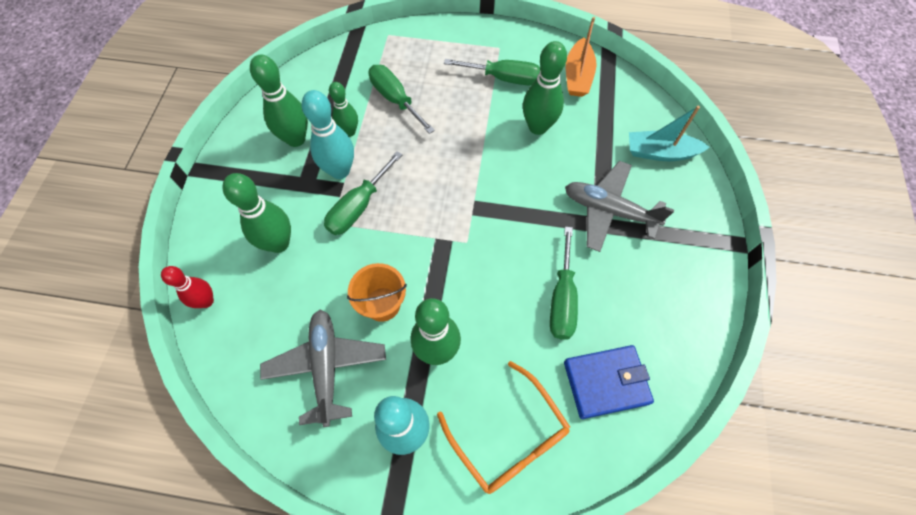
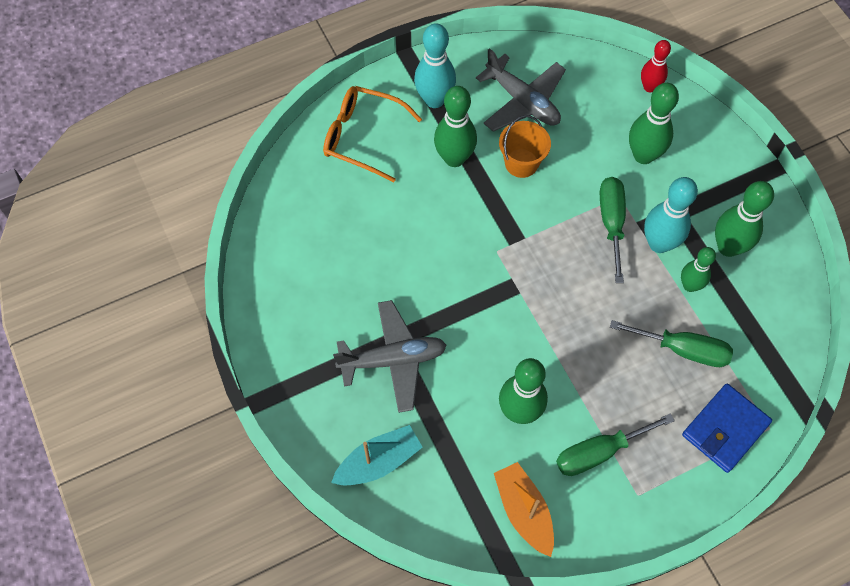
camera: 145 degrees right, 0 degrees up
(562, 299) = (385, 253): green screwdriver -> none
(606, 382) = (314, 212): blue wallet -> blue wallet (725, 429)

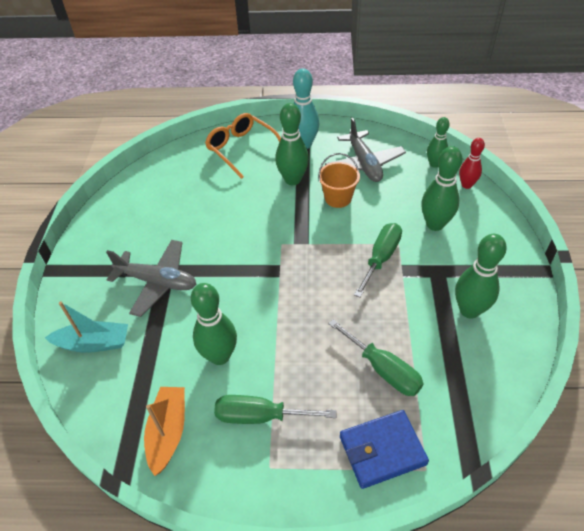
camera: 30 degrees right, 15 degrees down
(659, 243) = (411, 285): turquoise bowling pin -> none
(690, 285) = (418, 325): green bowling pin -> green bowling pin (434, 164)

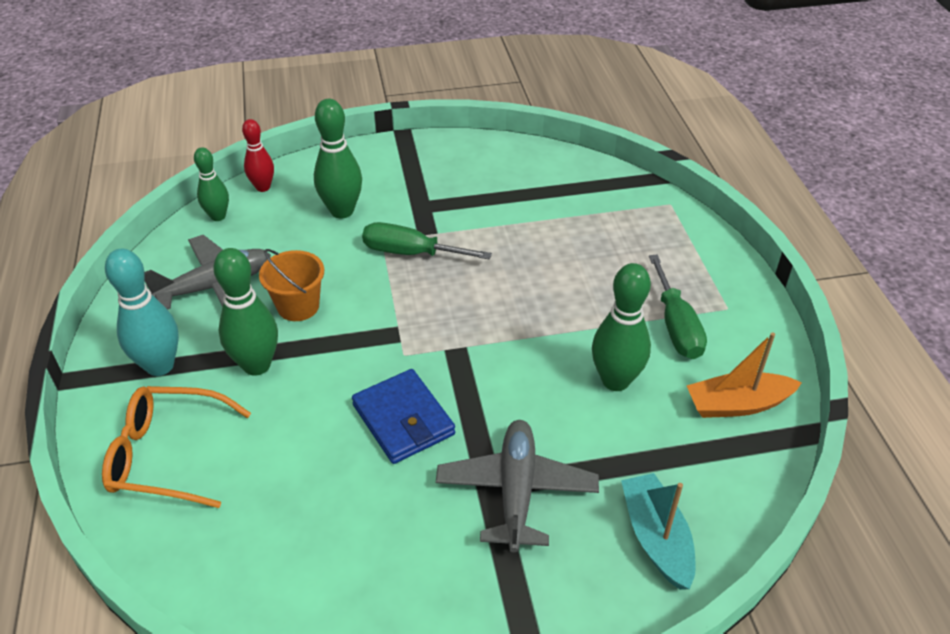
camera: 105 degrees left, 5 degrees down
(241, 149) = (167, 455): orange glasses -> orange glasses turned 60 degrees clockwise
(382, 450) = (666, 231): blue wallet -> blue wallet (403, 420)
(383, 369) = (575, 238): green screwdriver -> none
(469, 310) = (474, 182): green bowling pin -> none

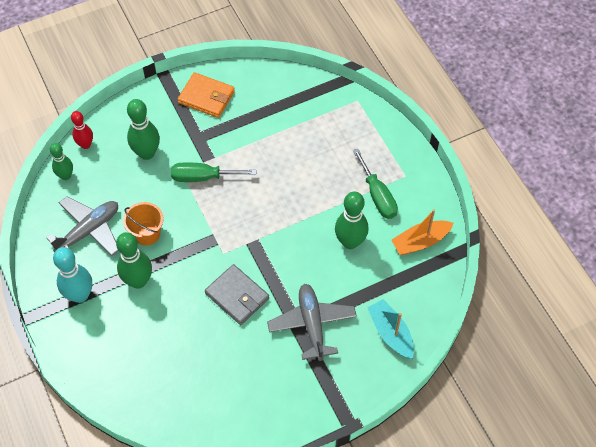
camera: 15 degrees left, 15 degrees up
(167, 455) = (111, 350): orange glasses -> none
(403, 420) = (237, 296): blue wallet -> grey wallet
(451, 165) = (206, 97): none -> orange wallet

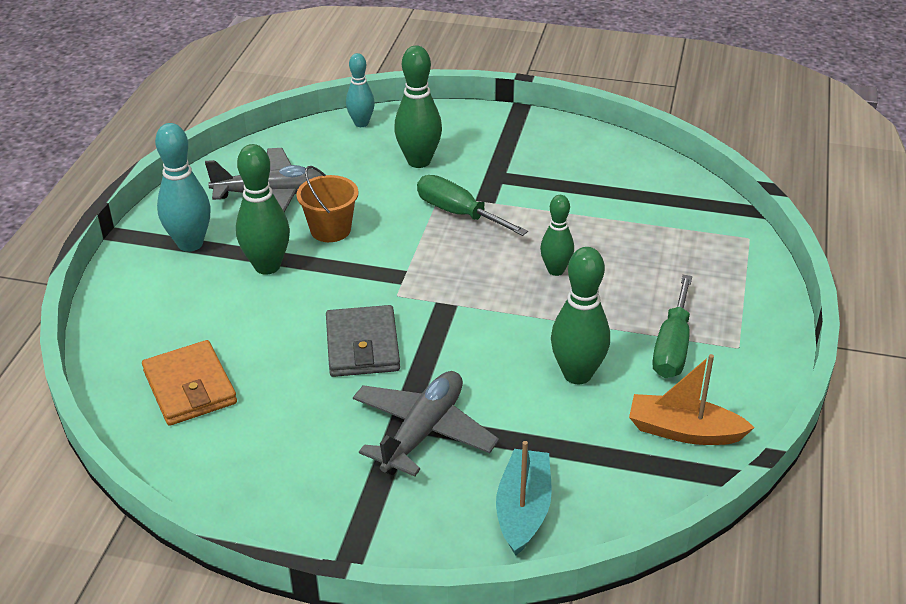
camera: 40 degrees right, 20 degrees down
(66, 176) = (308, 138): green bowling pin -> green bowling pin (555, 270)
(85, 144) = (361, 123): red bowling pin -> turquoise bowling pin
(206, 97) = (548, 146): orange wallet -> orange wallet (190, 387)

